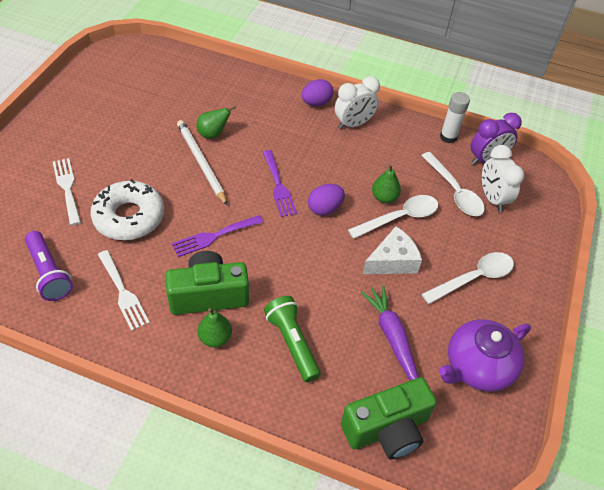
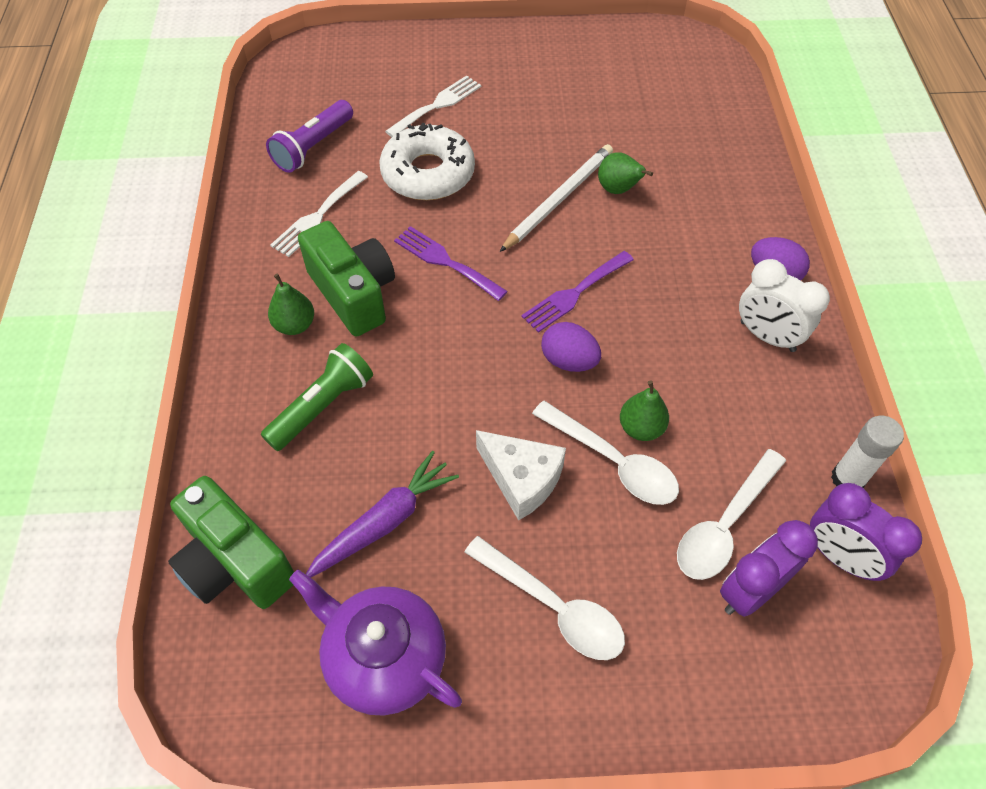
camera: 70 degrees right, 5 degrees up
(492, 198) = (750, 591): white clock -> purple clock

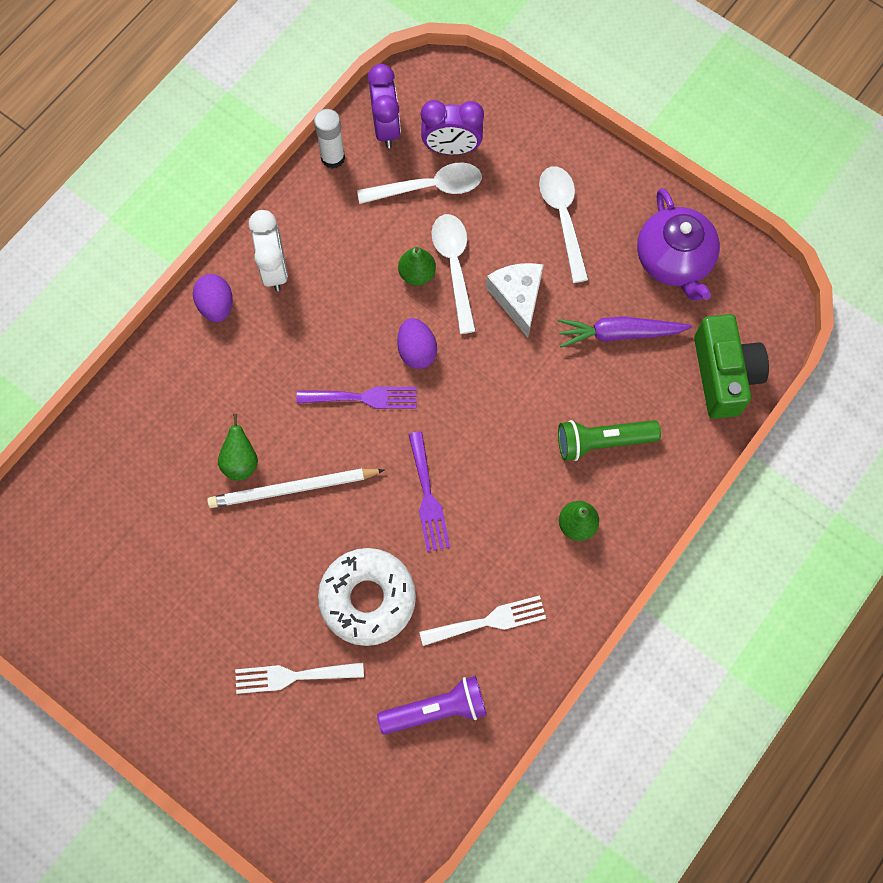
camera: 140 degrees left, 15 degrees up
(353, 293) = (516, 520): green camera -> none

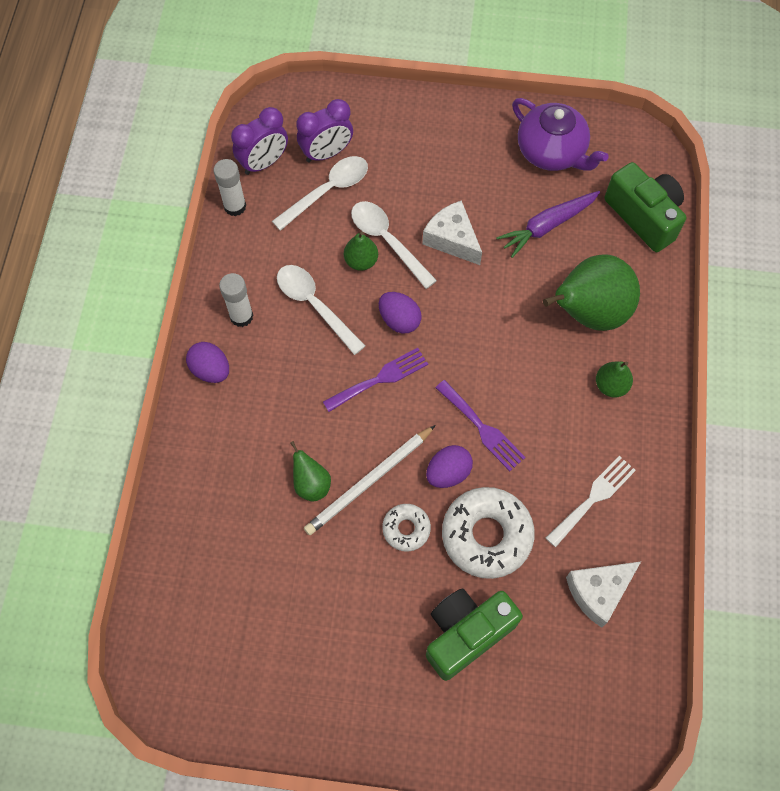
camera: 30 degrees left, 5 degrees down
(274, 269) = (241, 316): white clock -> white glue stick
(292, 676) = (466, 634): white fork -> green camera
(299, 551) = (406, 529): none -> white donut
(369, 521) = (448, 473): none -> purple egg
(386, 127) = (264, 163): purple clock -> purple clock turned 90 degrees clockwise
(436, 709) = (598, 592): purple flashlight -> white cheese
(563, 218) = (447, 162): white spoon -> white spoon (314, 305)
(603, 442) = (588, 313): green flashlight -> green pear

